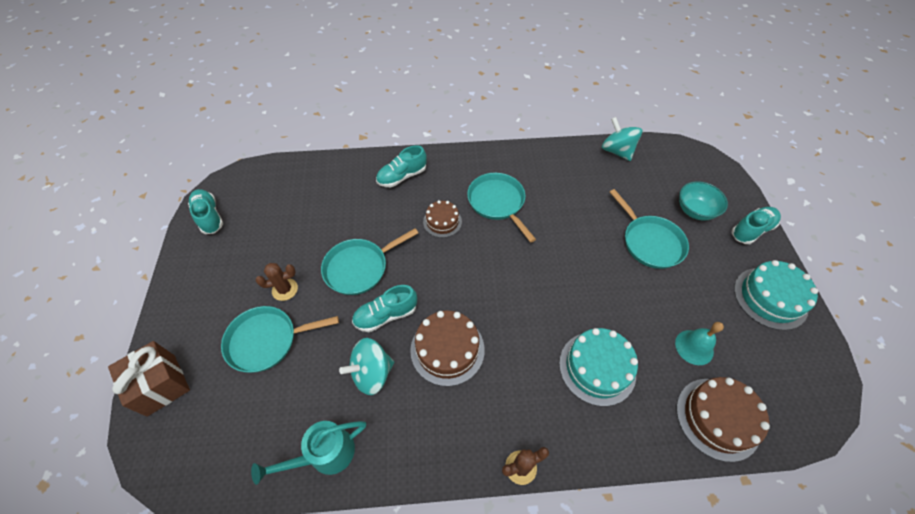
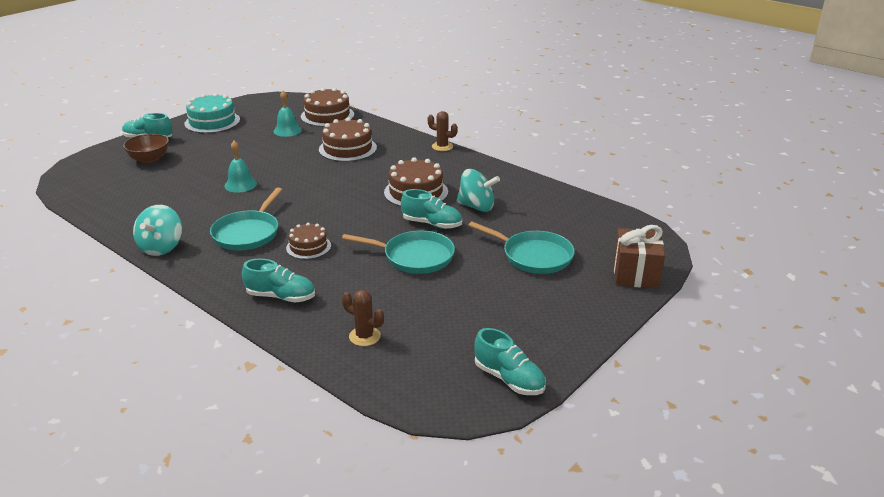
camera: 135 degrees left, 25 degrees down
(209, 217) = (509, 379): turquoise shoe -> turquoise shoe turned 60 degrees counterclockwise
(285, 289) = (490, 277): brown cactus -> brown cactus (364, 336)
(325, 454) = (542, 195): turquoise watering can -> none
(586, 240) = (240, 184): none -> turquoise bell
(597, 367) = (347, 148): turquoise cake -> brown cake
(617, 151) = (99, 209): turquoise spinning top -> turquoise spinning top (161, 247)
(650, 242) = (209, 164): turquoise pan -> none
(695, 211) = (149, 159): turquoise bowl -> brown bowl

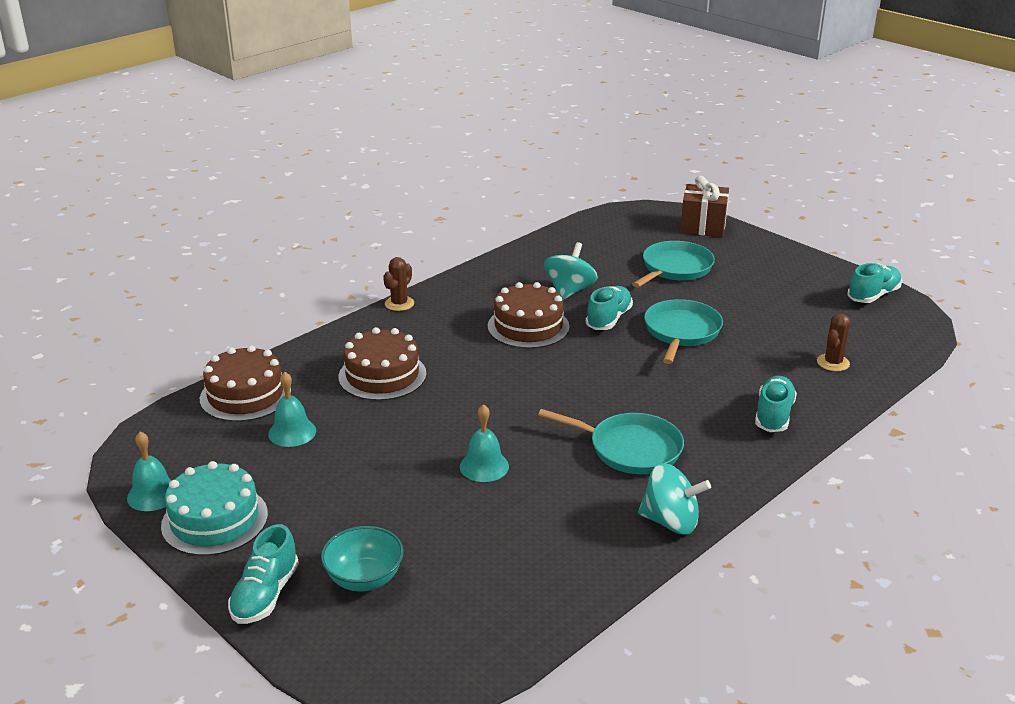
camera: 85 degrees left, 0 degrees up
(149, 159) = (364, 579): brown bowl -> turquoise bowl
(238, 107) = (153, 494): none -> turquoise bell
(308, 247) = (663, 400): brown cake -> none

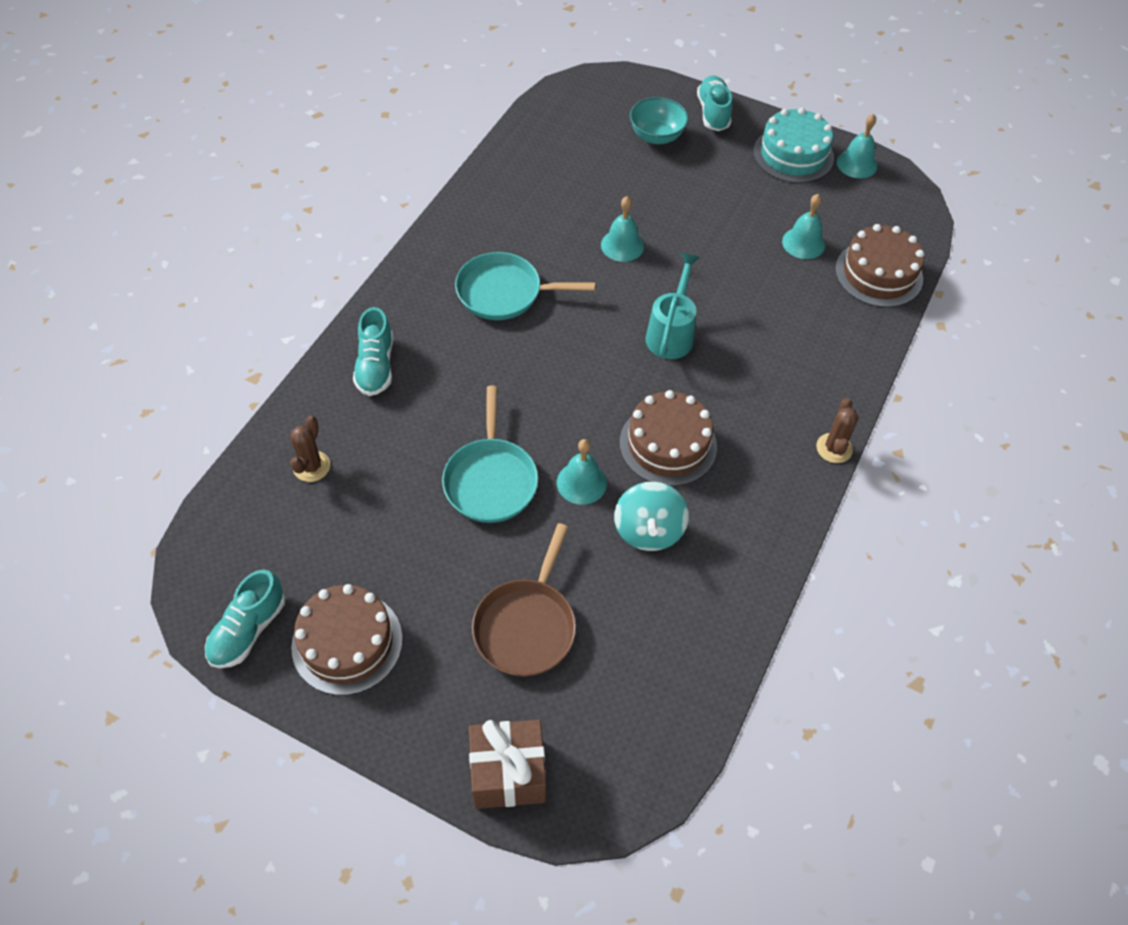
camera: 160 degrees right, 25 degrees up
(382, 375) = (774, 329): brown cake -> brown cake (347, 642)
(480, 389) = (671, 333): none -> turquoise watering can
(608, 319) = (581, 482): turquoise shoe -> turquoise bell
(671, 522) = (453, 227): turquoise spinning top -> none
(675, 268) = (526, 626): turquoise pan -> brown pan

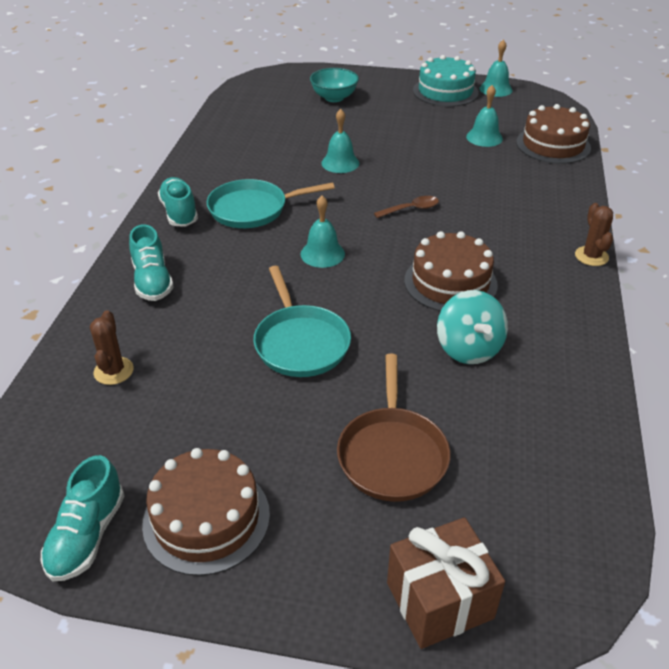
camera: 15 degrees left, 15 degrees down
(581, 482) = (387, 326): turquoise bell -> turquoise bell (322, 254)
(671, 333) = (411, 209): turquoise watering can -> brown spoon
(713, 113) = (371, 79): turquoise shoe -> turquoise shoe (179, 213)

